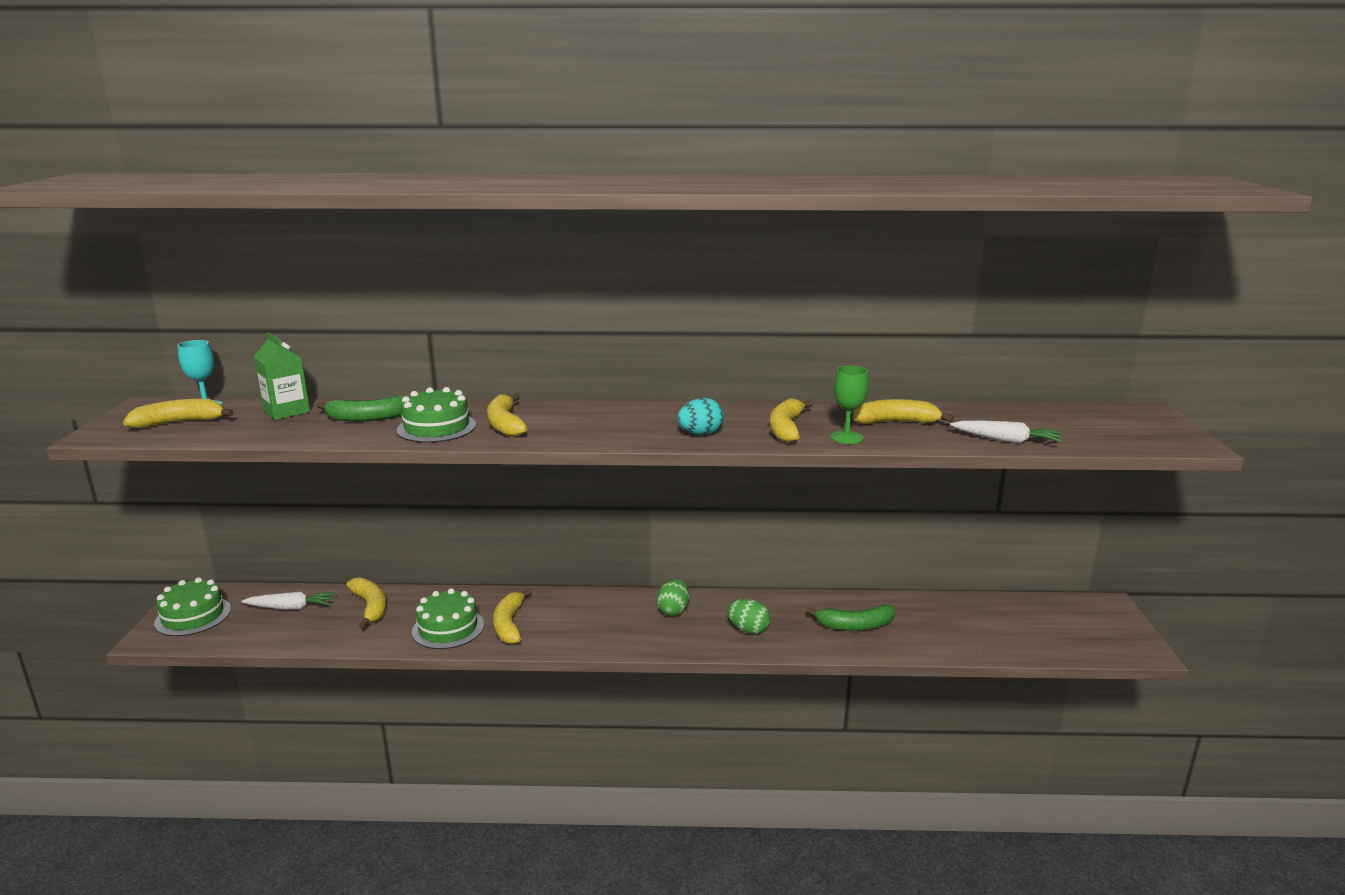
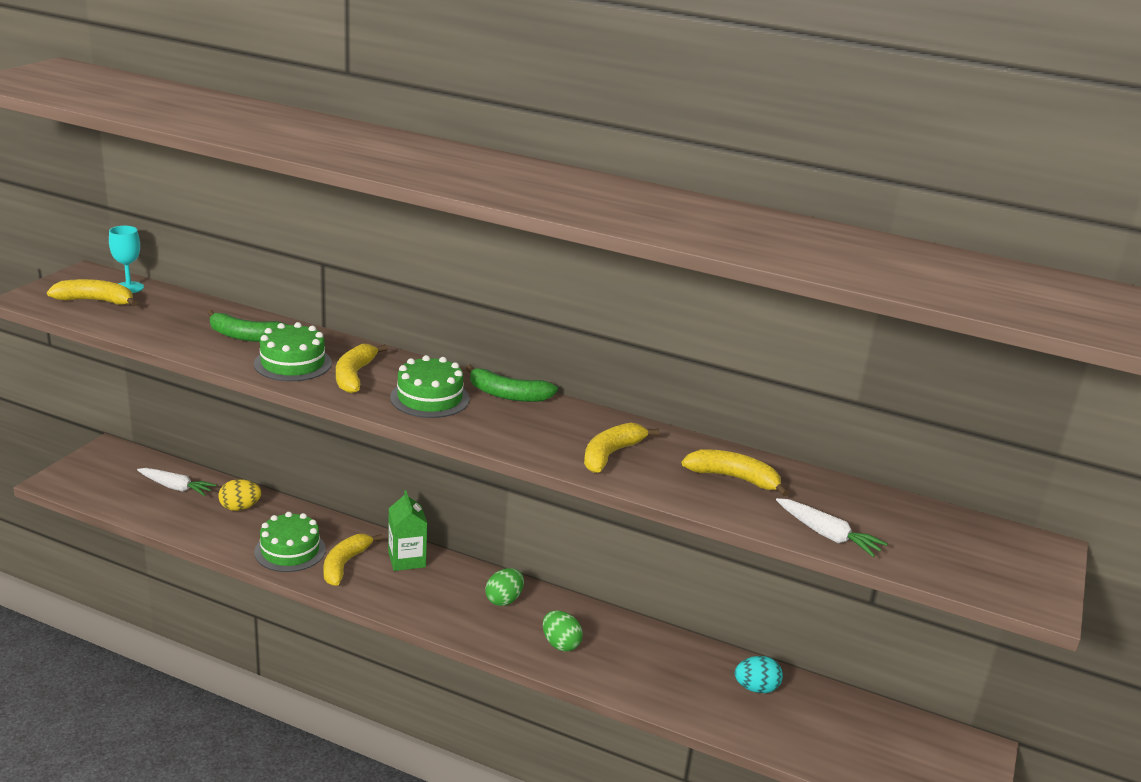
camera: 20 degrees right, 5 degrees up
(193, 616) = (96, 471): green cake -> green cake (430, 398)
(286, 411) = (187, 310): green carton -> green carton (407, 559)
(370, 607) = (240, 507): yellow banana -> yellow egg
(700, 434) = (521, 437): turquoise egg -> turquoise egg (756, 688)
(847, 437) = (660, 483): green goblet -> none
(855, 625) = (672, 676): green banana -> green banana (508, 395)

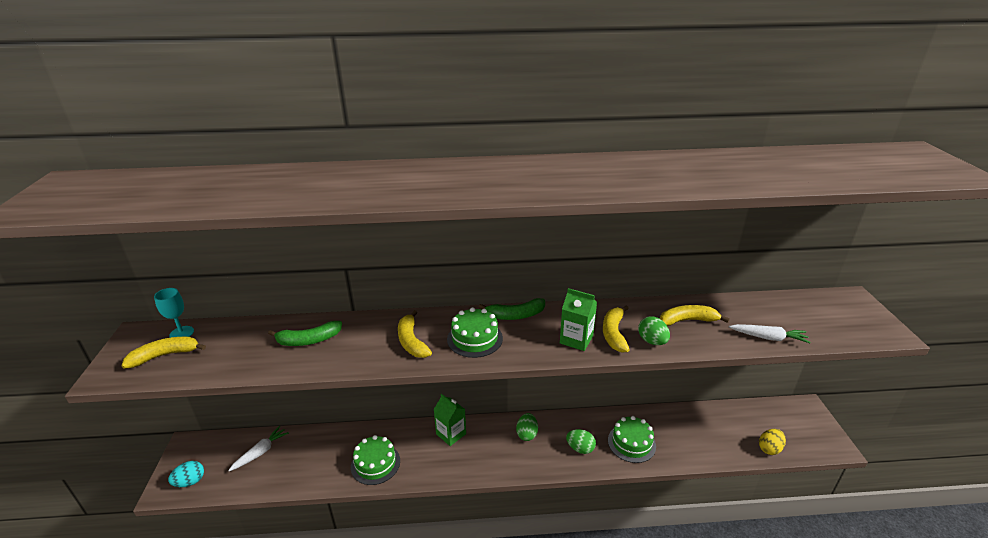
camera: 25 degrees left, 5 degrees up
(176, 487) = (260, 452): white carrot -> white carrot turned 45 degrees counterclockwise
(240, 507) = (317, 447): yellow egg -> yellow egg (769, 449)
(293, 363) = (362, 349): green cake -> green cake (631, 443)
(344, 564) = (417, 456): yellow banana -> none
(553, 442) = (576, 339): none -> green carton
(651, 479) = (652, 341): none -> green egg
(756, 688) = (692, 424): turquoise egg -> turquoise egg (190, 482)

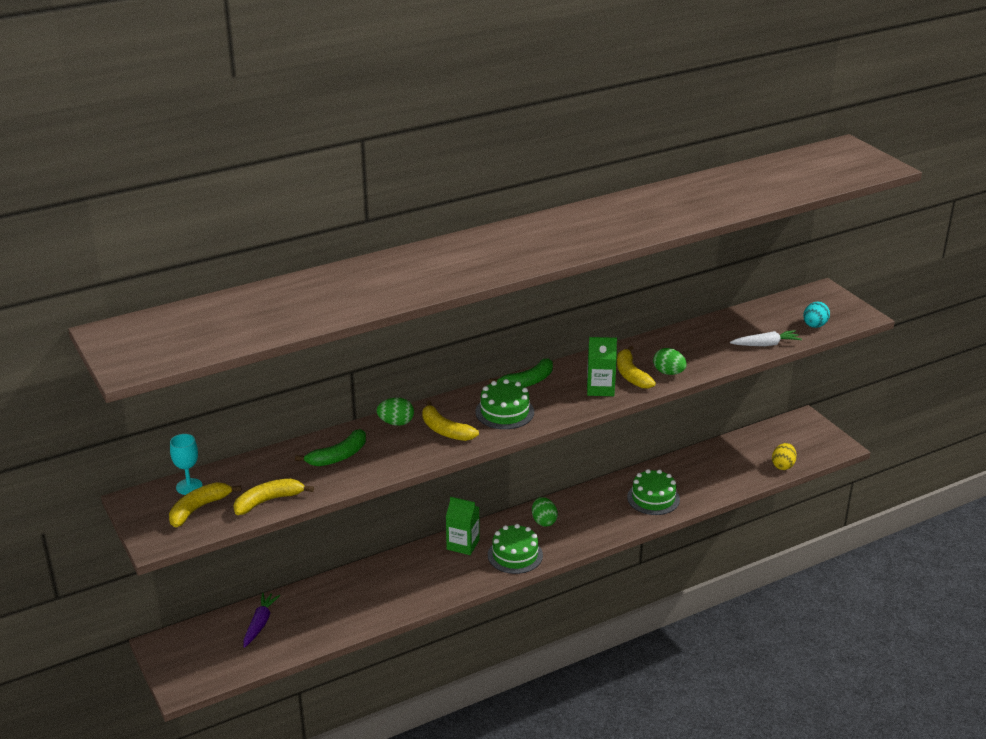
camera: 25 degrees left, 0 degrees up
(190, 482) = (204, 672): turquoise egg -> turquoise egg (814, 326)
(260, 452) = (260, 623): white carrot -> purple carrot
(375, 463) = (401, 593): green cake -> green cake (515, 555)
(580, 448) = (605, 517): green egg -> green egg (396, 423)
(687, 320) = (690, 347): yellow banana -> yellow banana (268, 501)

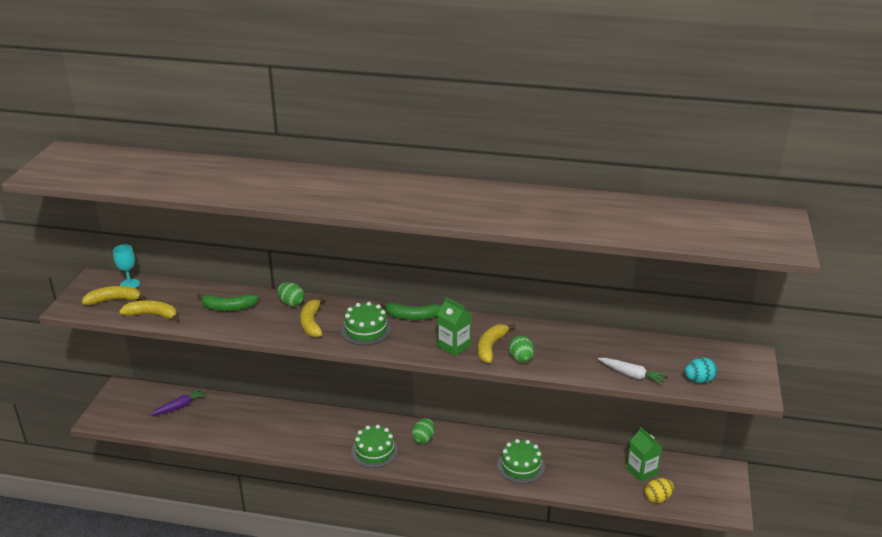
camera: 40 degrees right, 0 degrees up
(463, 544) = (352, 424): green carton -> green carton (641, 471)

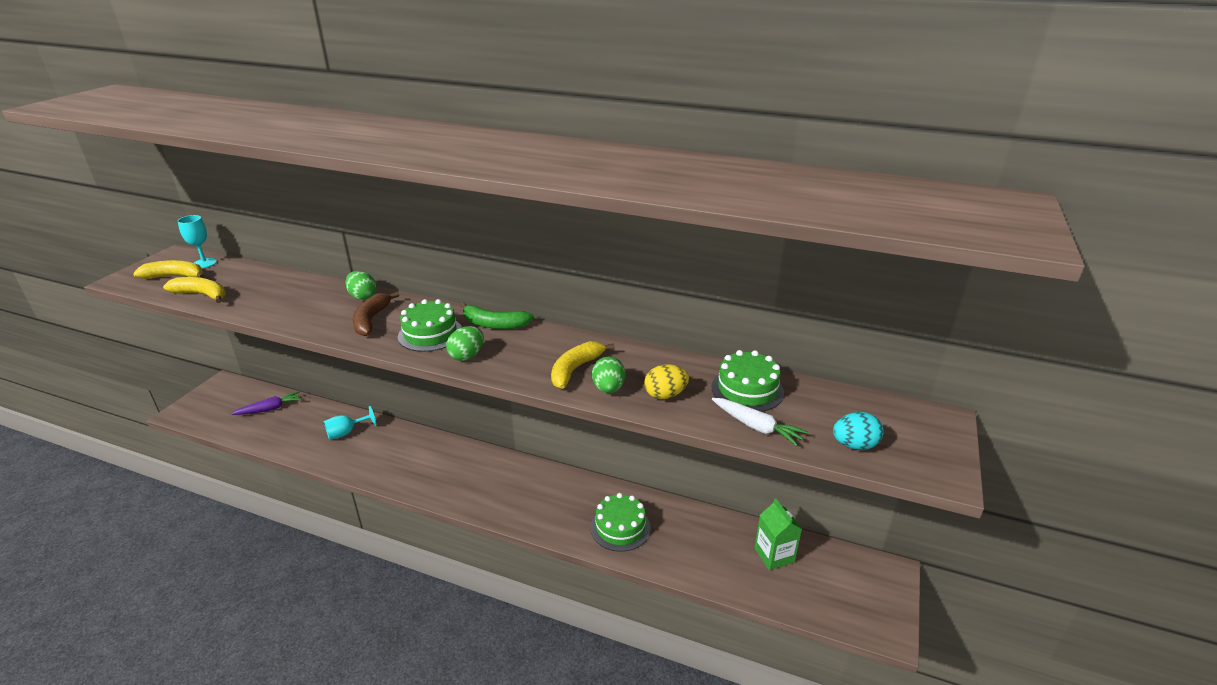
camera: 10 degrees right, 0 degrees up
(228, 307) = (289, 295): green banana -> none
(261, 419) = (346, 432): none -> turquoise goblet
(311, 323) = (371, 320): yellow banana -> brown banana
(374, 451) = (453, 485): green cake -> green cake (747, 389)
(423, 439) = (515, 478): green egg -> green egg (467, 356)
(454, 346) = (528, 363): green carton -> none
(657, 498) = (788, 597): yellow egg -> yellow egg (665, 395)

